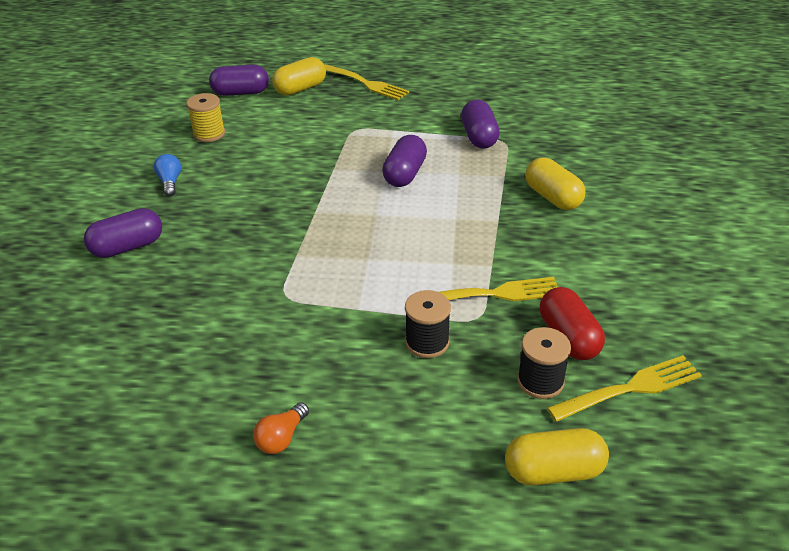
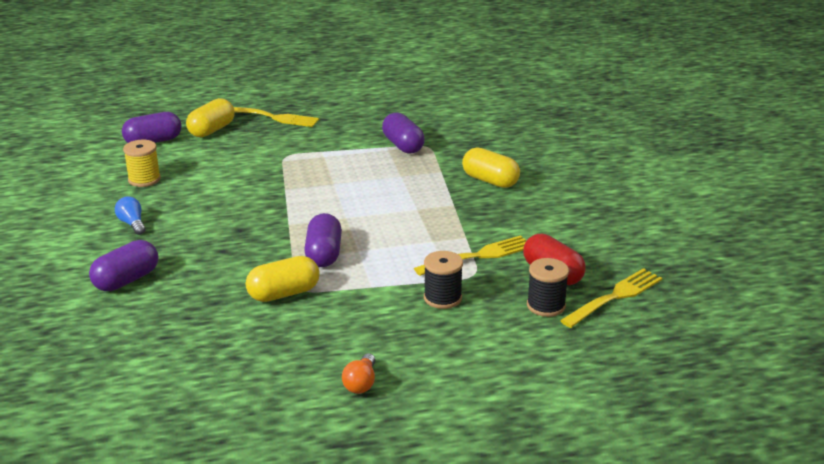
camera: 20 degrees left, 10 degrees down
(404, 174) = (353, 183): purple capsule -> purple capsule (324, 254)
(553, 471) = (584, 358): yellow capsule -> yellow capsule (283, 293)

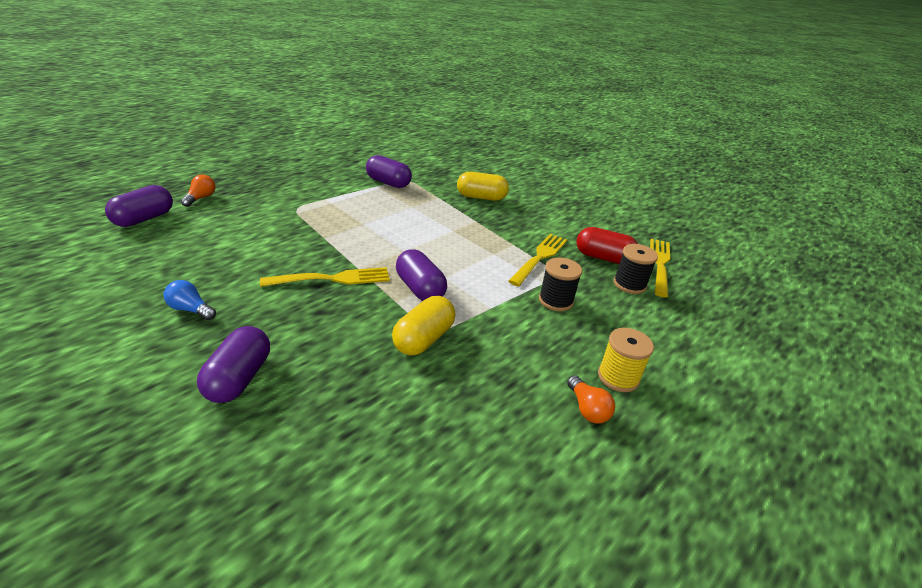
camera: 35 degrees left, 5 degrees up
(144, 179) = (165, 259): yellow spool -> yellow spool (618, 377)
(211, 130) = (201, 198): yellow capsule -> orange light bulb
(272, 117) = (252, 178): yellow fork -> yellow fork (331, 279)

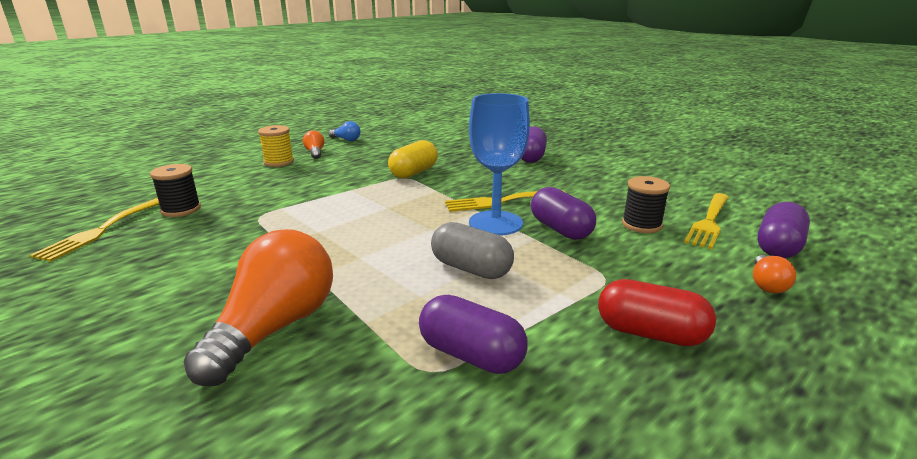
camera: 175 degrees left, 10 degrees down
(191, 309) = (601, 180): blue light bulb -> blue light bulb (346, 140)
(349, 253) = (495, 223): none -> blue goblet
(379, 218) = (471, 268): none -> grey capsule
(420, 289) = (414, 198): purple capsule -> purple capsule (560, 229)
(481, 197) = (274, 328): yellow capsule -> orange light bulb
(539, 258) = (260, 229): yellow fork -> yellow fork (709, 221)
(555, 300) = (282, 195): black spool -> black spool (641, 225)
(603, 258) = (171, 233): red capsule -> red capsule (650, 333)

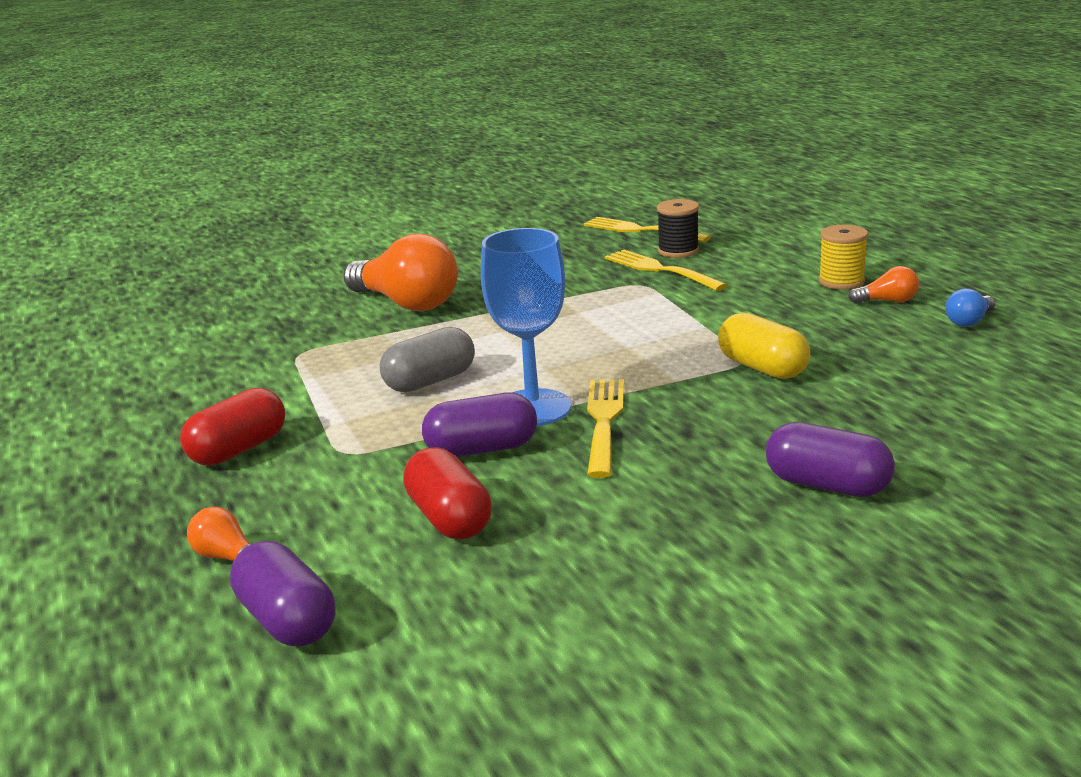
camera: 110 degrees right, 0 degrees up
(471, 355) = (299, 368): purple capsule -> none
(641, 225) = (449, 518): black spool -> red capsule
(709, 221) = (413, 590): yellow fork -> yellow fork (661, 270)

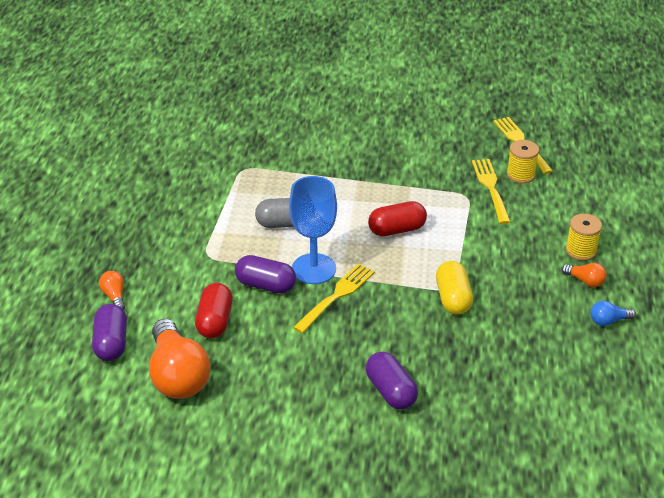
camera: 30 degrees right, 15 degrees up
(238, 449) = (165, 229): red capsule -> red capsule (397, 229)
(406, 303) = (328, 151): orange light bulb -> orange light bulb (178, 375)
(678, 251) = (520, 175): black spool -> yellow spool

